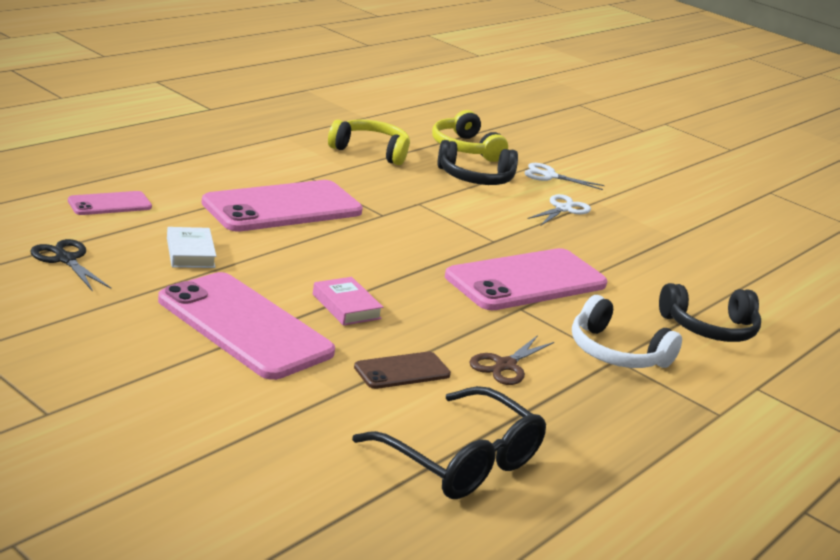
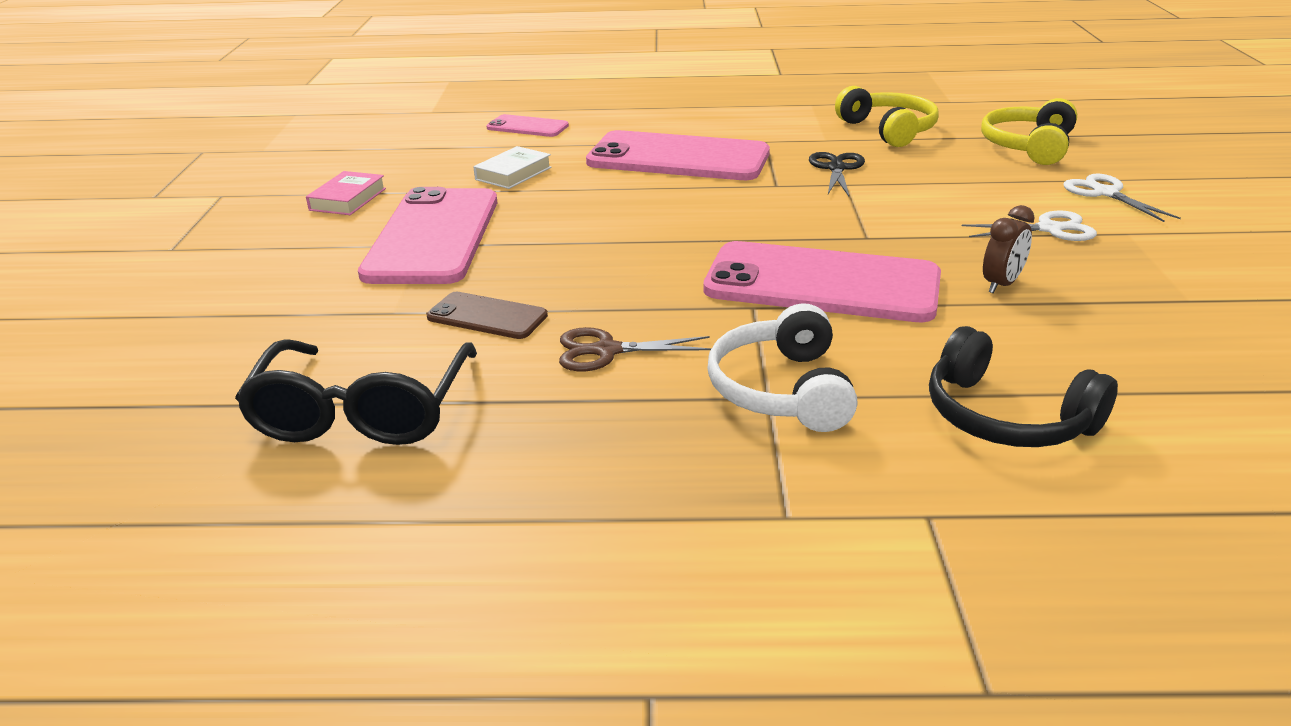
camera: 55 degrees right, 5 degrees up
(66, 259) = (409, 156): black scissors -> black scissors (836, 168)
(346, 306) = (557, 248): pink book -> pink book (348, 199)
(475, 178) = (978, 176): black headphones -> none
(598, 253) = (1001, 284): none -> brown clock

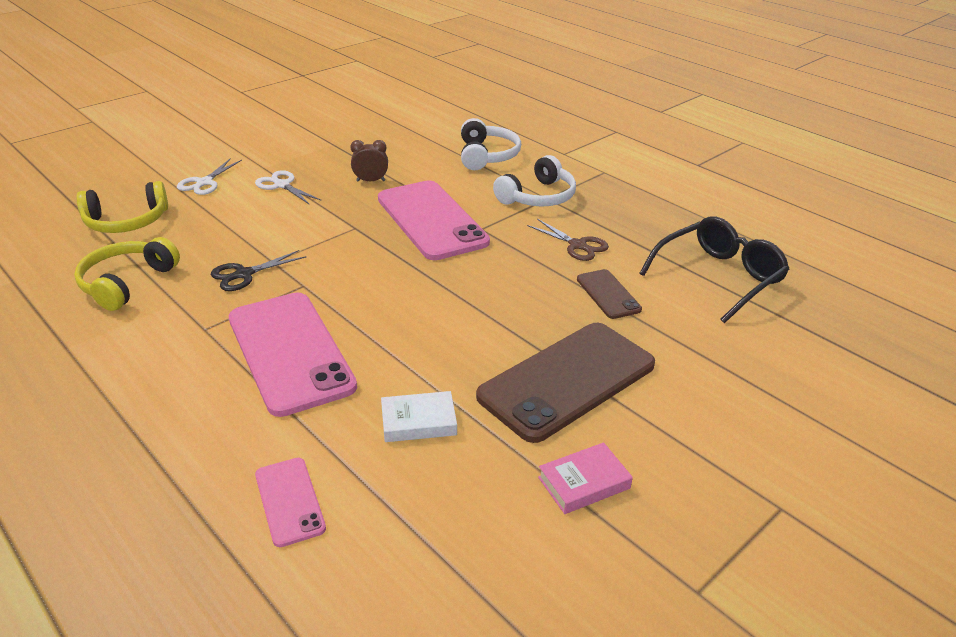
camera: 135 degrees left, 5 degrees up
(433, 237) = (567, 380): pink phone -> brown phone
(1006, 417) = (487, 155): black headphones -> white headphones

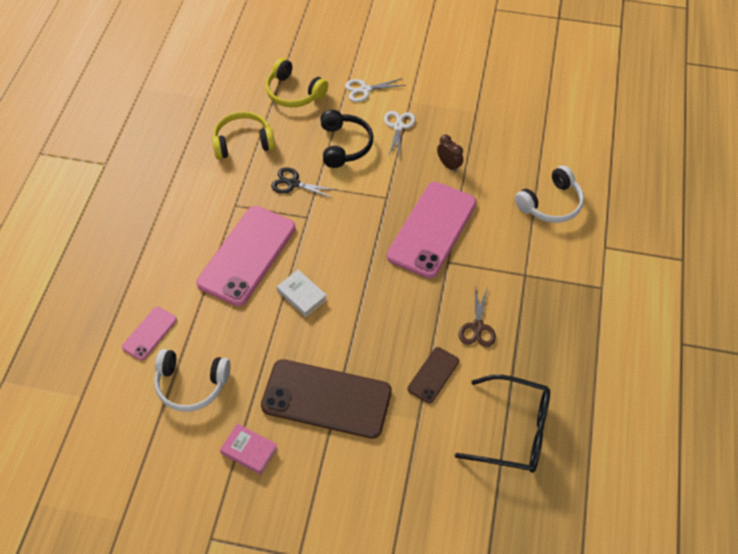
camera: 55 degrees right, 20 degrees up
(250, 222) = (344, 145): none -> black headphones
(418, 422) = (239, 349): white book -> white book (302, 295)
(538, 197) = (521, 268): white headphones -> white headphones (191, 384)

